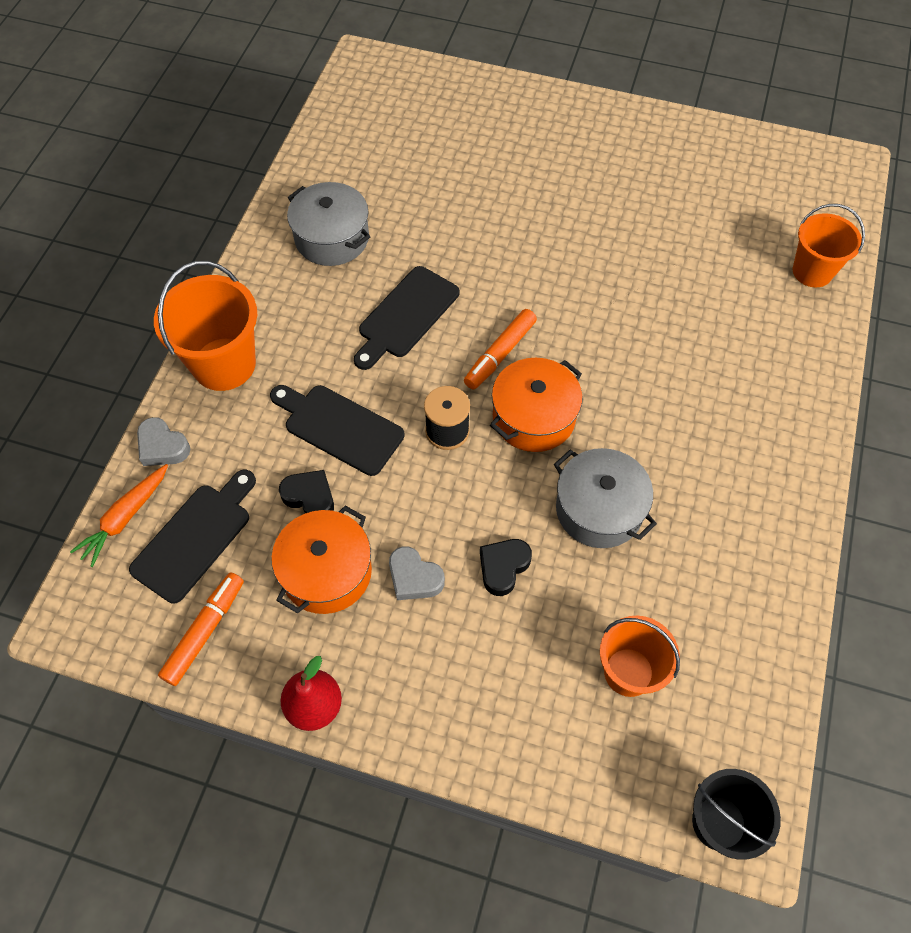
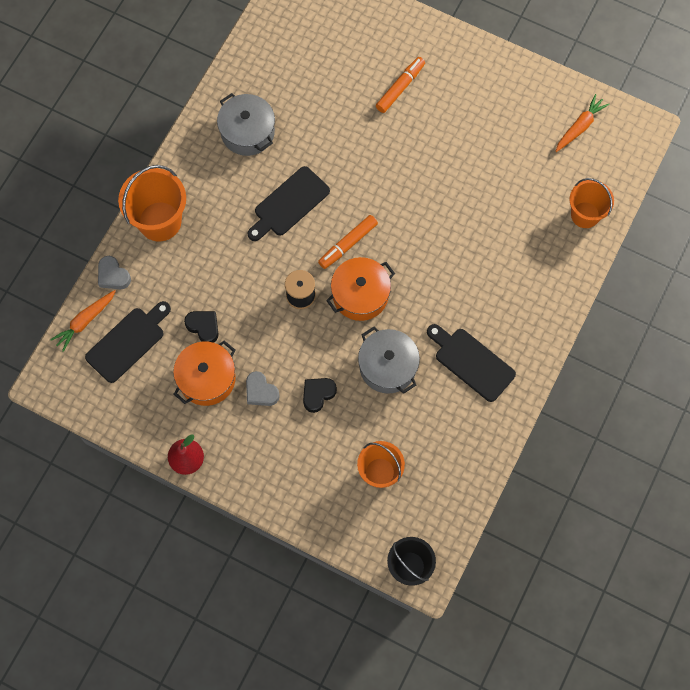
camera: 10 degrees right, 10 degrees up
(204, 632) = (127, 404): orange marker -> orange marker (400, 88)
(339, 427) = (230, 281): black cutting board -> black cutting board (471, 362)
(768, 173) = (580, 126): none -> orange carrot

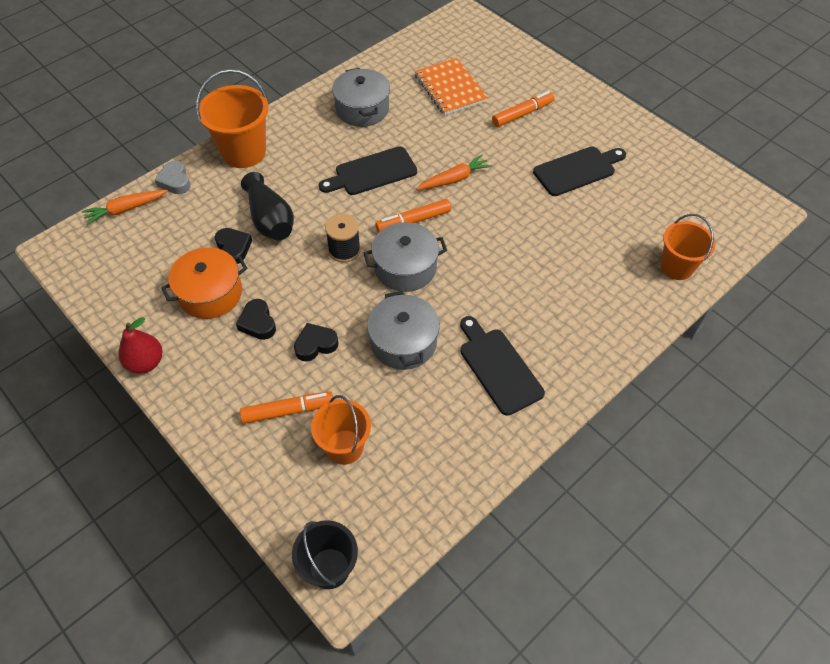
camera: 20 degrees right, 15 degrees down
(128, 342) = (154, 238): black cutting board -> black cutting board (577, 170)
(221, 287) = (270, 220): none -> black vase
(261, 391) = (258, 323): grey heart -> black heart
(321, 78) = (450, 88): none -> orange notebook
(322, 459) = (287, 411): none -> orange marker
(360, 295) = (405, 267): orange pot -> grey pot
(580, 126) = (695, 190): orange carrot -> orange carrot (454, 179)

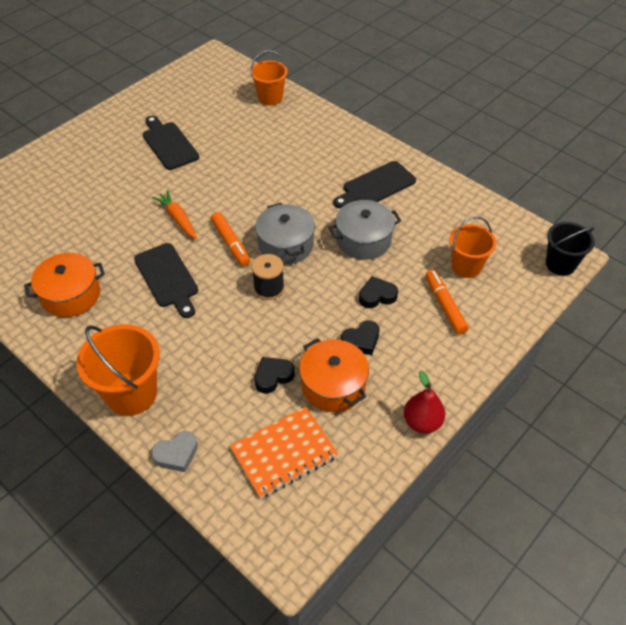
camera: 95 degrees left, 5 degrees down
(125, 209) = (223, 497): orange carrot -> none
(270, 220) = (233, 352): black vase -> none
(315, 345) = (377, 296): black heart -> black heart turned 105 degrees clockwise
(362, 109) = (71, 295): grey pot -> orange pot
(450, 88) = (48, 228): orange notebook -> orange notebook (284, 453)
(522, 114) = (93, 177): orange marker -> none

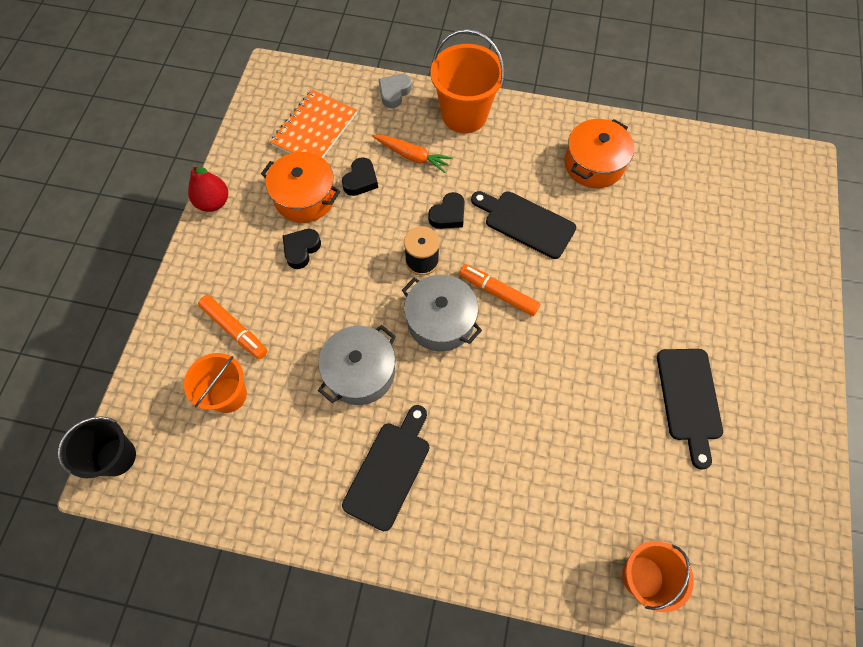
camera: 150 degrees right, 15 degrees up
(169, 144) = (689, 399): black cutting board -> black cutting board turned 60 degrees clockwise
(178, 219) = (577, 294): orange carrot -> orange carrot (412, 156)
(377, 296) = (310, 306): black heart -> black heart (448, 215)

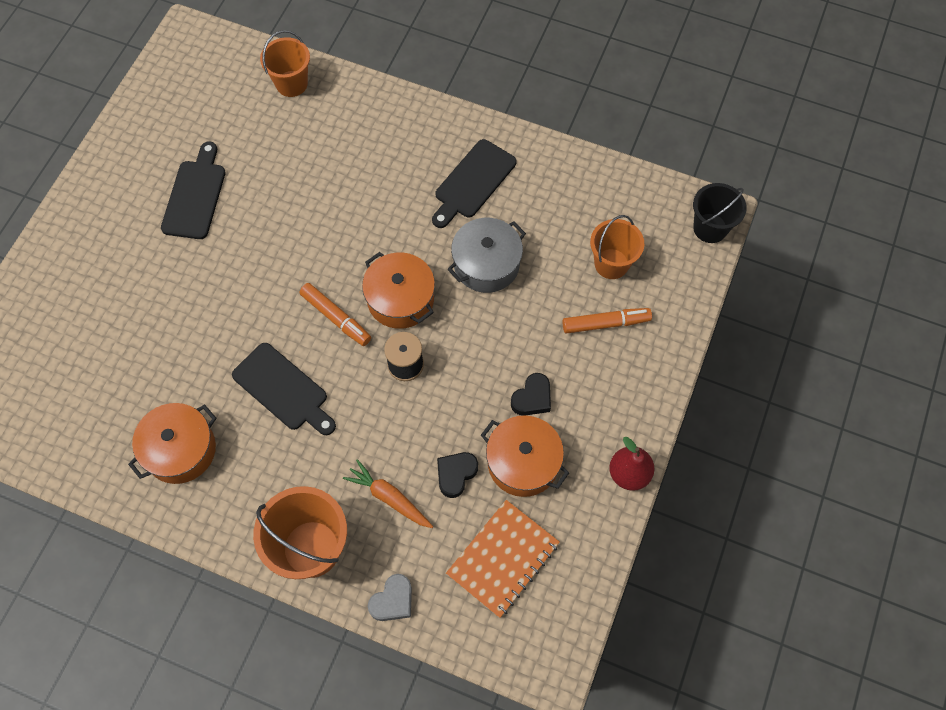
camera: 170 degrees left, 0 degrees up
(234, 329) = (605, 323): orange marker -> orange marker turned 120 degrees clockwise
(440, 321) = (400, 299): grey pot -> orange pot
(448, 215) = (365, 413): black heart -> none

